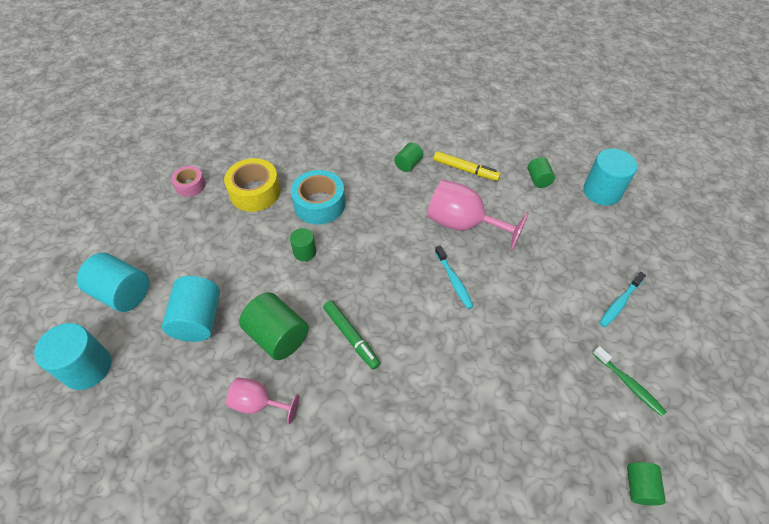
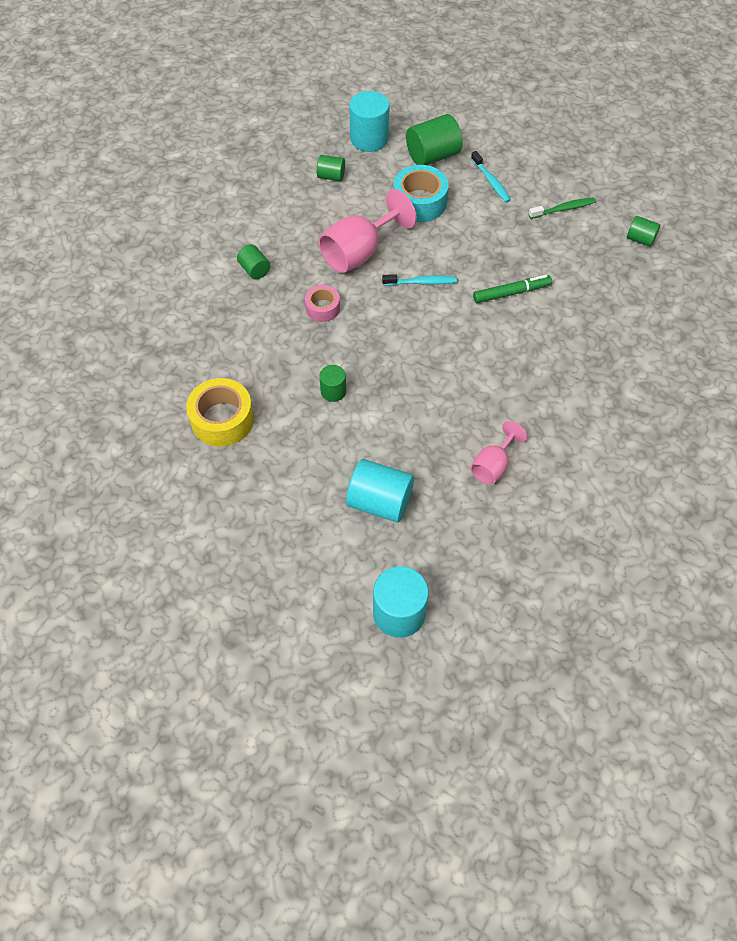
camera: 70 degrees left, 5 degrees up
(122, 293) = (313, 572): turquoise cylinder -> none
(190, 185) = (175, 484): pink tape -> pink tape (322, 308)
(278, 336) = (427, 436): green cylinder -> green cylinder (432, 156)
(319, 204) = (272, 363): turquoise tape -> turquoise tape (419, 202)
(351, 337) = (450, 377): green marker -> green marker (511, 293)
(465, 170) = (288, 226): yellow marker -> none

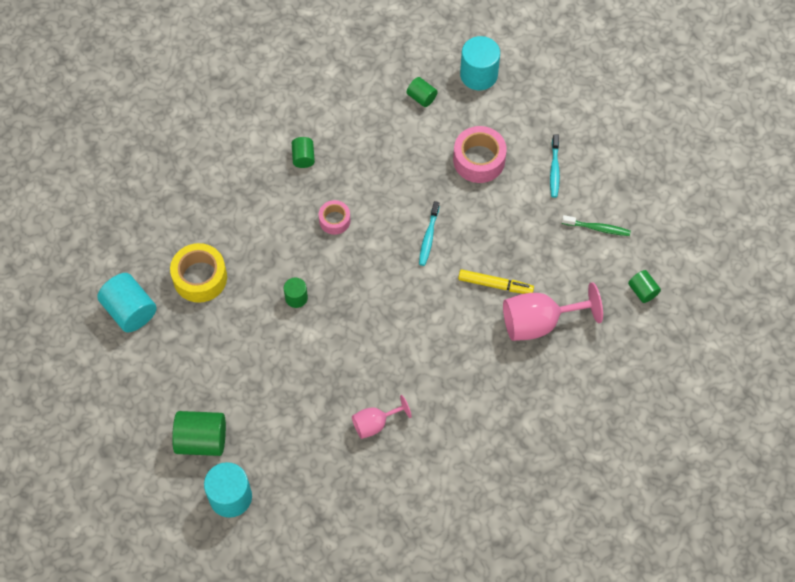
camera: 30 degrees right, 5 degrees up
(359, 252) = (397, 184): pink goblet -> pink goblet (539, 322)
(380, 502) = (272, 406): turquoise cylinder -> turquoise cylinder (130, 310)
(419, 202) = (479, 160): turquoise tape -> pink tape
(421, 282) = (428, 237): turquoise toothbrush -> turquoise toothbrush turned 75 degrees clockwise
(432, 156) = (522, 119): green cylinder -> green cylinder (201, 440)
(511, 293) = (495, 284): green marker -> yellow marker

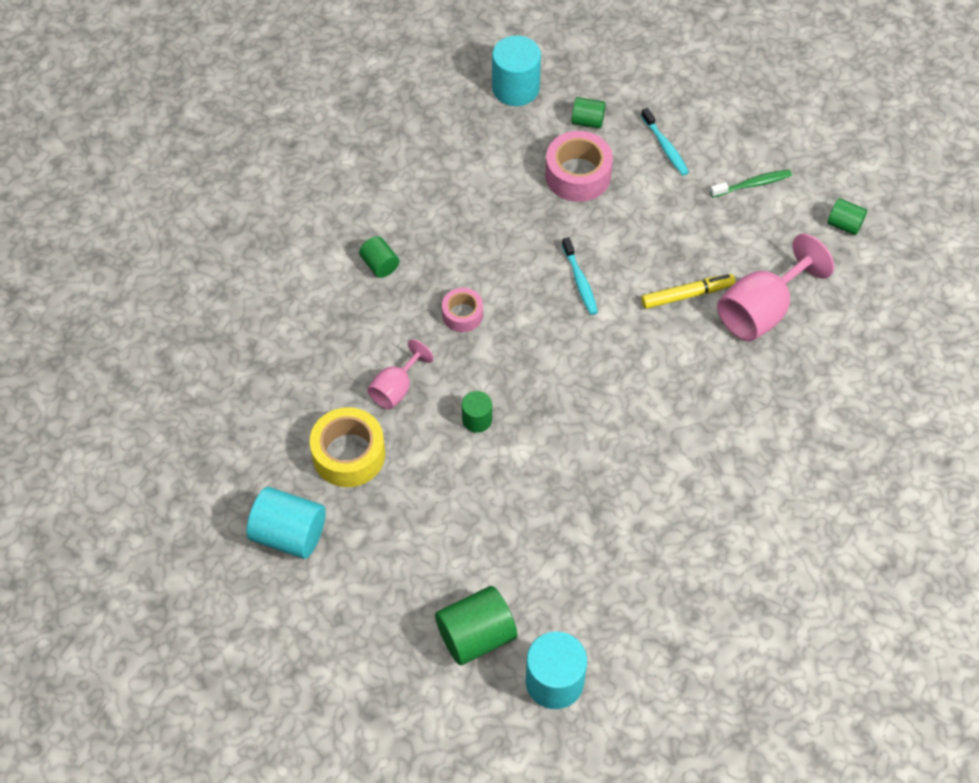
camera: 30 degrees left, 5 degrees down
(375, 423) = (662, 510): pink goblet -> pink goblet (396, 388)
(421, 97) = (469, 140): green cylinder -> green cylinder (587, 121)

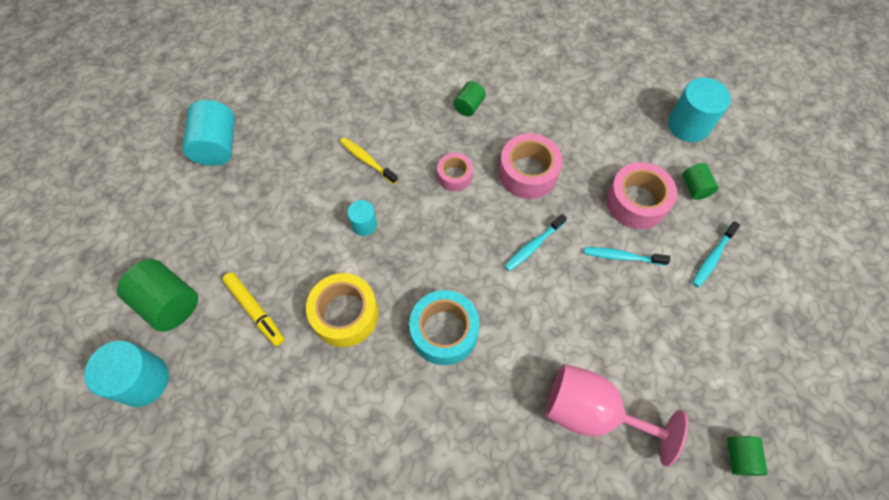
camera: 65 degrees right, 5 degrees up
(348, 454) = (297, 154): yellow tape -> yellow tape (345, 314)
(396, 388) = (367, 160): pink goblet -> yellow toothbrush
(477, 419) = (364, 224): green cylinder -> turquoise cylinder
(495, 248) = (528, 173): none -> pink tape
(628, 215) = (622, 257): none -> turquoise toothbrush
(632, 393) = (444, 332): none -> turquoise tape
(687, 295) = (569, 338): yellow marker -> yellow marker (255, 310)
(753, 184) = (725, 349): green toothbrush -> none

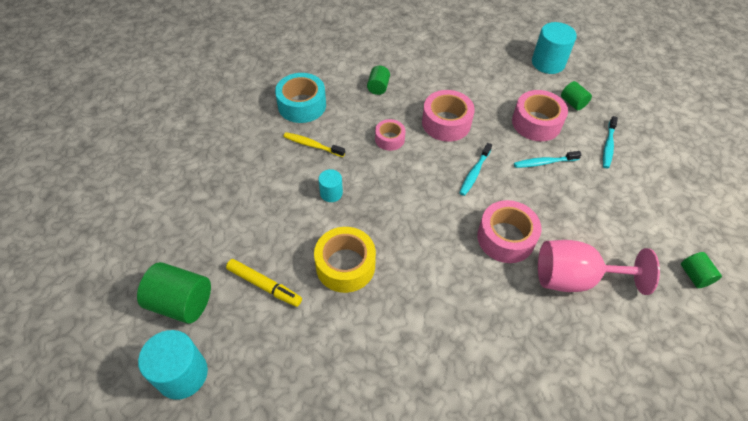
camera: 20 degrees left, 10 degrees down
(217, 146) = (174, 166): turquoise cylinder -> none
(444, 332) = (433, 254): turquoise tape -> turquoise tape (302, 105)
(533, 337) = (505, 238): none -> pink tape

